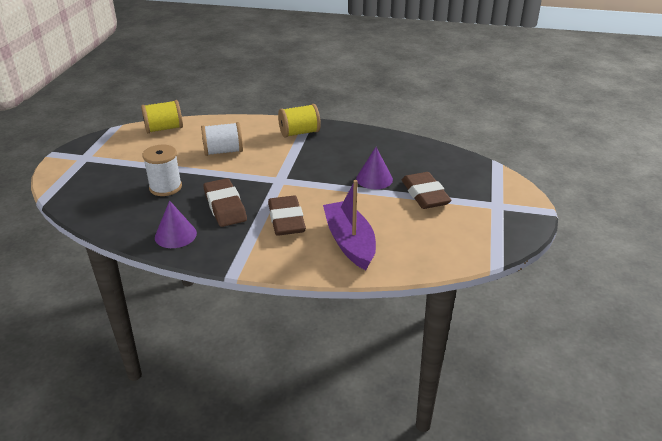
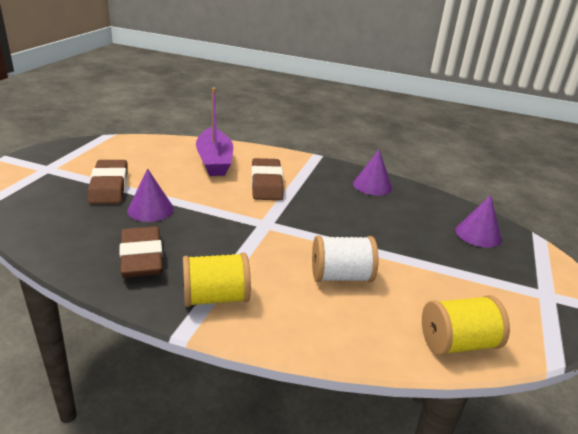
camera: 175 degrees left, 5 degrees down
(99, 194) = (478, 234): none -> purple cone
(165, 187) = (403, 232): white spool -> none
(225, 206) = (329, 203): brown eraser -> brown eraser (141, 257)

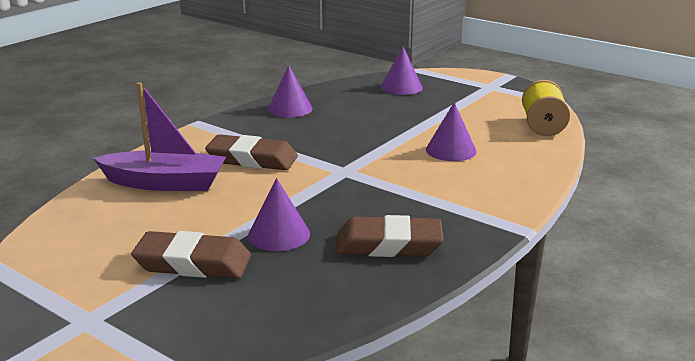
camera: 70 degrees left, 5 degrees down
(215, 298) = (472, 209): yellow spool -> none
(341, 276) = (451, 150): white spool -> purple cone

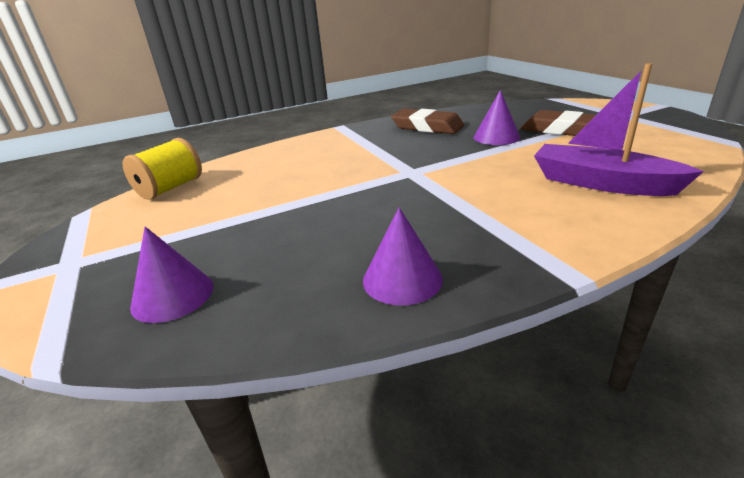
camera: 150 degrees left, 5 degrees up
(252, 159) = (498, 196): brown eraser -> none
(451, 150) = (294, 177): purple cone -> none

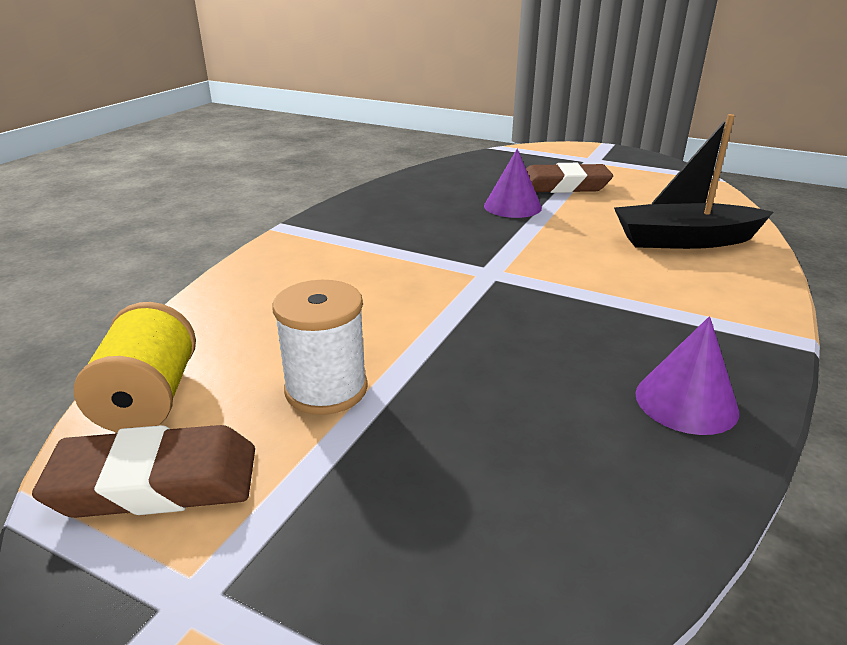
camera: 40 degrees left, 0 degrees up
(172, 295) = (475, 549): purple cone -> none
(234, 205) = (326, 389): none -> white spool
(427, 127) = (410, 206): brown eraser -> brown eraser (156, 482)
(601, 183) = (684, 240): purple boat -> black boat

